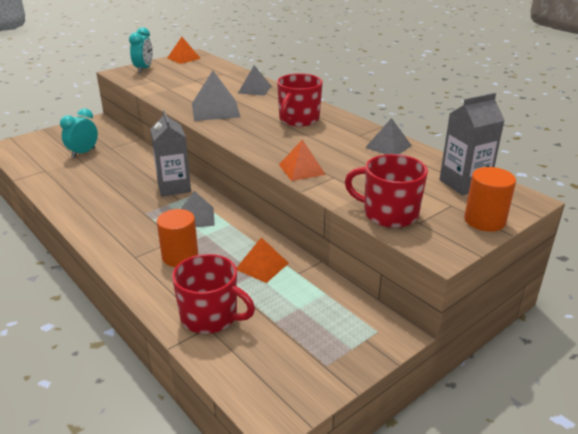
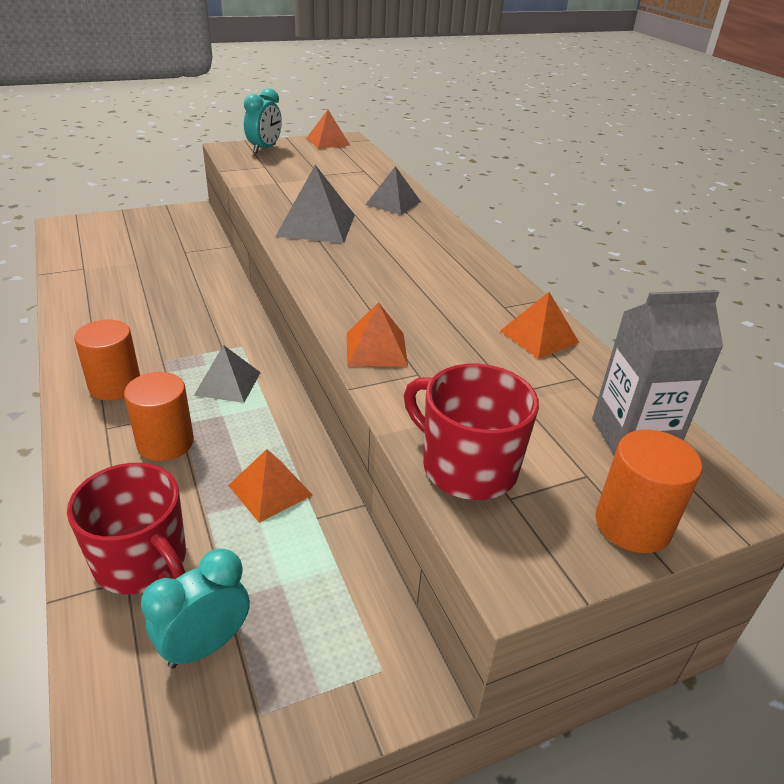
camera: 15 degrees right, 5 degrees up
(83, 153) = (146, 253): turquoise clock -> turquoise clock (205, 645)
(123, 233) = (115, 385): none -> orange cylinder
(174, 187) = (227, 328): grey carton -> none
(298, 119) = (426, 262): red mug -> none
(388, 146) = (539, 336): grey pyramid -> orange pyramid

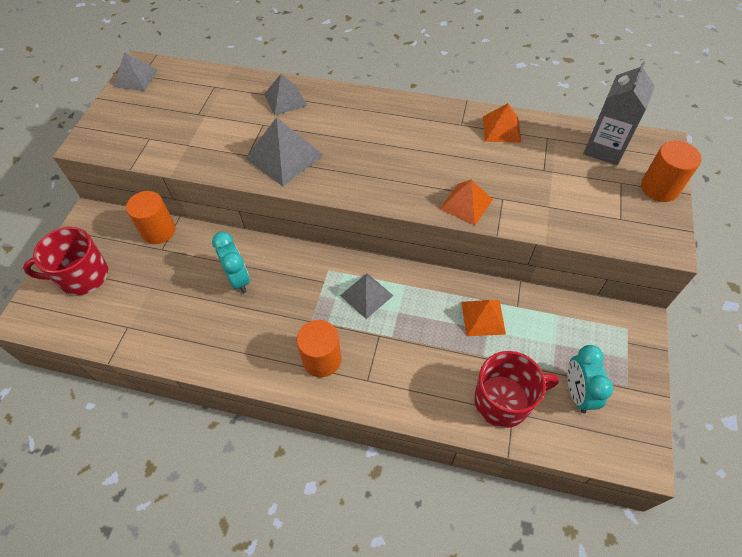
camera: 50 degrees left, 20 degrees up
(165, 443) = (406, 352): orange cylinder -> orange cylinder (158, 231)
(264, 149) = (111, 122): turquoise clock -> turquoise clock (238, 279)
(328, 141) = (135, 78): orange pyramid -> grey pyramid
(467, 467) = (591, 222): red mug -> red mug (82, 276)

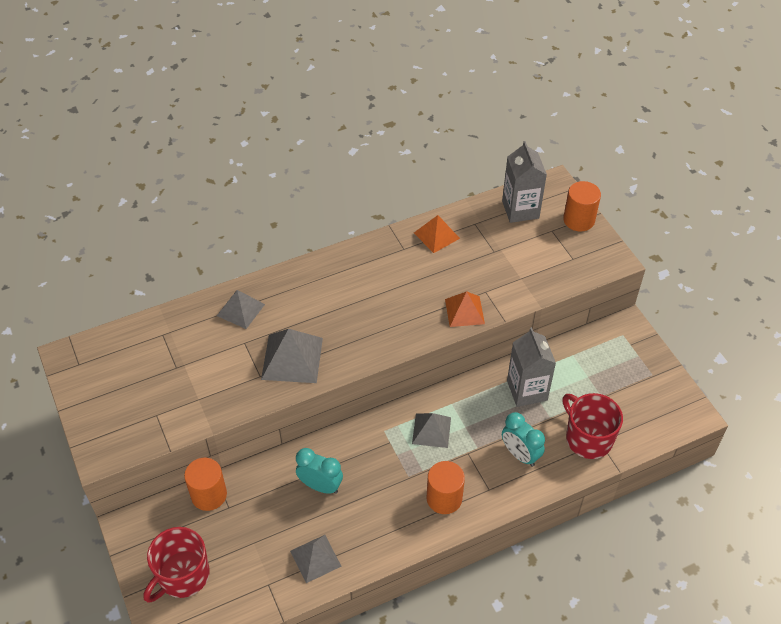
camera: 40 degrees left, 5 degrees down
(135, 78) = (76, 370): grey pyramid -> grey pyramid (315, 558)
(483, 317) = (527, 390): orange pyramid -> grey carton
(503, 401) = (588, 438): red mug -> red mug turned 75 degrees counterclockwise
(577, 393) = (627, 400): turquoise clock -> turquoise clock (520, 454)

